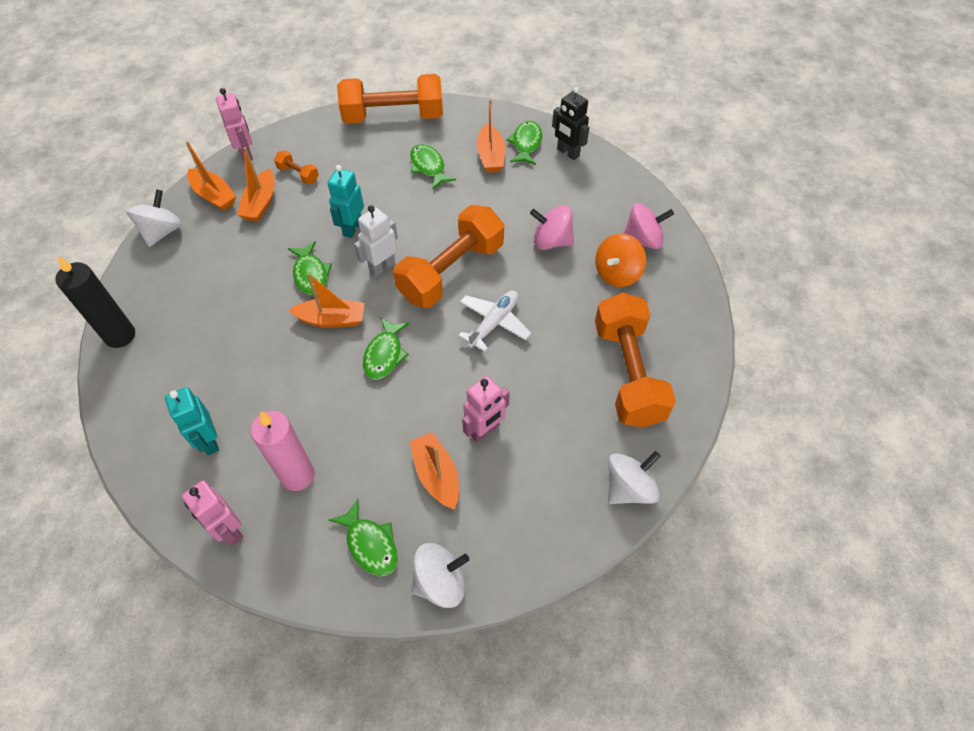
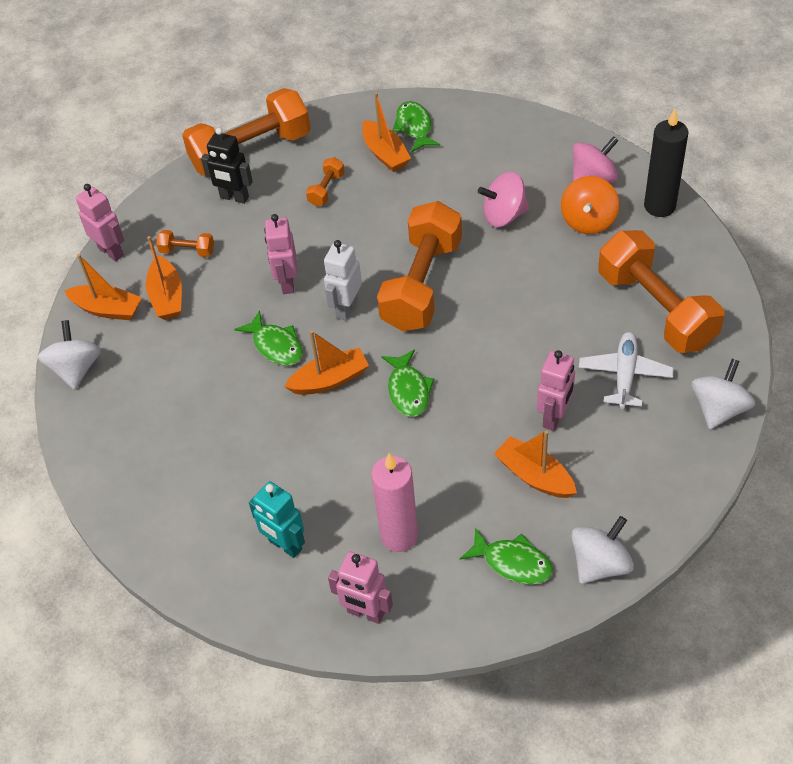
camera: 20 degrees left, 5 degrees down
(120, 336) = (110, 489): black candle -> black candle (659, 206)
(352, 228) = (287, 283): turquoise robot -> pink robot
(428, 167) = (326, 189): green fish -> orange dumbbell
(494, 323) = (498, 316): white plane -> white plane (624, 375)
(568, 153) = (463, 121): black robot -> black robot (234, 197)

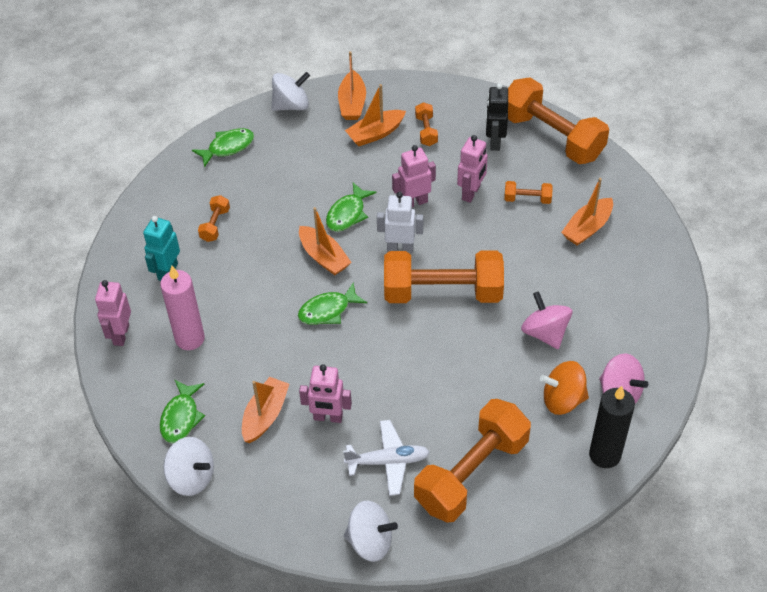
camera: 70 degrees right, 0 degrees up
(111, 251) = (409, 86): pink robot -> pink robot (471, 193)
(232, 481) = (215, 225): none -> orange dumbbell
(414, 127) = (630, 240): green fish -> green fish (228, 147)

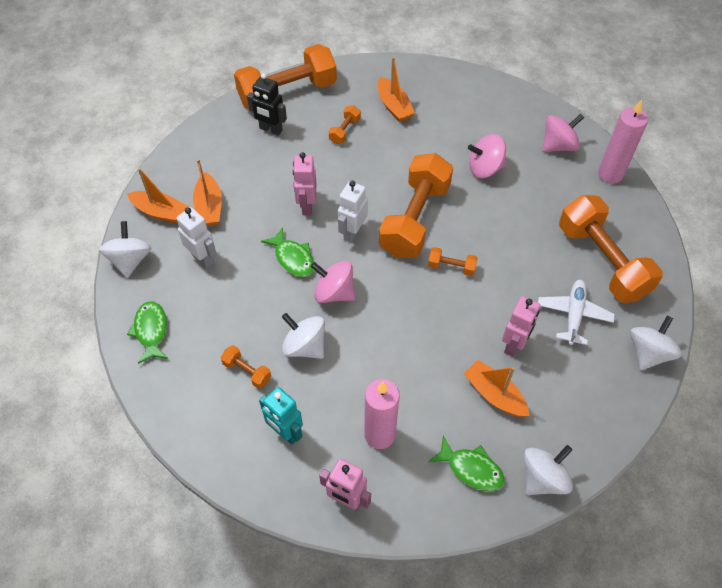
camera: 70 degrees left, 5 degrees up
(257, 255) = (304, 346): none -> white spinning top
(317, 151) = (203, 258): none -> white robot
(324, 257) = (334, 292): orange boat -> pink spinning top
(328, 310) = (397, 308): green fish -> none
(426, 131) = (229, 170): orange dumbbell -> orange dumbbell (451, 267)
(471, 193) = (318, 164): pink robot -> none
(563, 399) = (552, 180): orange spinning top -> none
(605, 455) = (610, 174): black candle -> pink candle

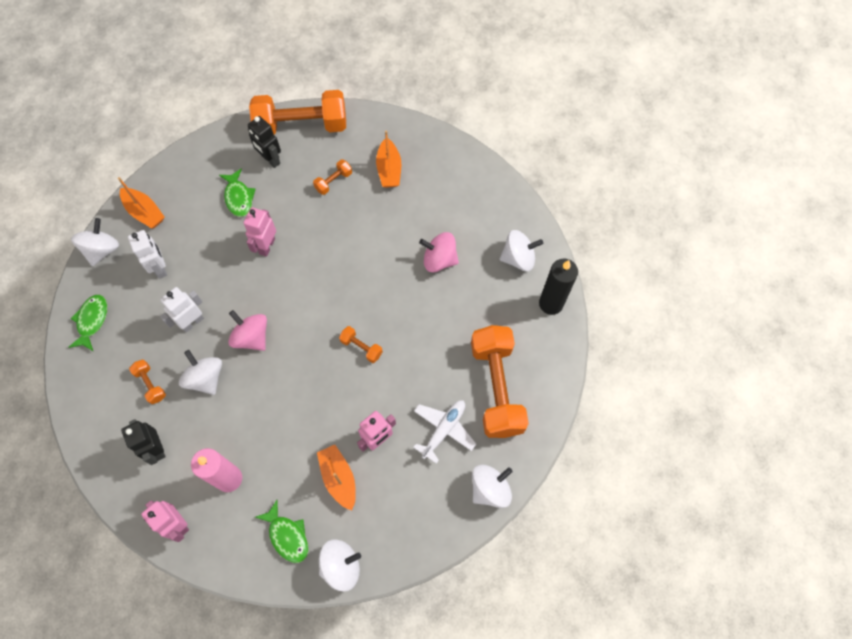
camera: 20 degrees right, 10 degrees up
(209, 207) = (186, 220): orange boat -> none
(285, 432) = (156, 449): turquoise robot -> black robot
(293, 258) = (232, 293): green fish -> green fish (238, 197)
(352, 233) = (293, 285): white robot -> white robot (192, 322)
(415, 219) = (352, 290): orange dumbbell -> none
(558, 145) = (518, 258): pink spinning top -> white spinning top
(610, 174) = (551, 303): pink candle -> black candle

